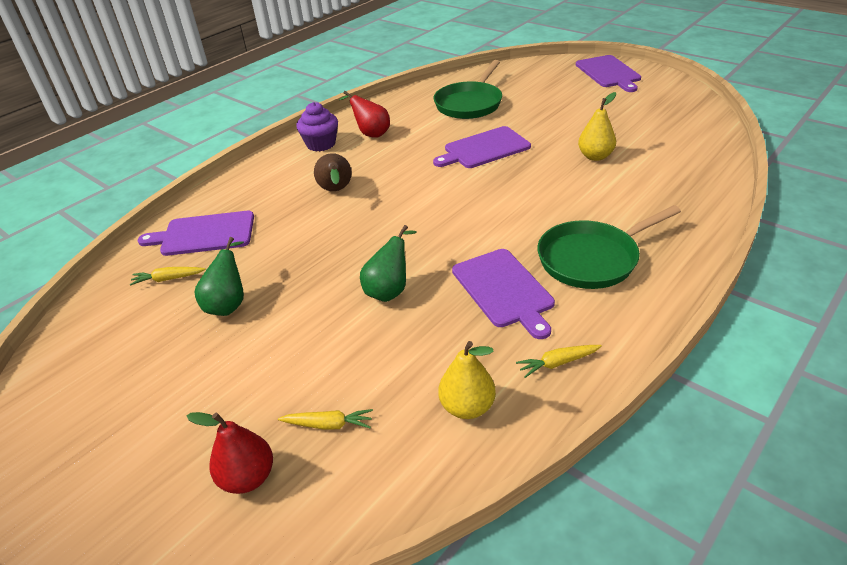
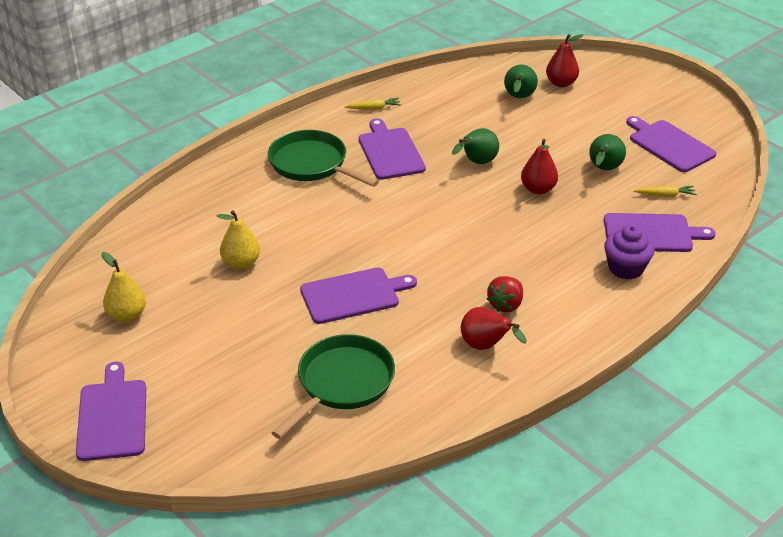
camera: 175 degrees left, 0 degrees up
(122, 358) = (669, 145): none -> purple cutting board
(315, 266) = (538, 189): none -> red pear
(321, 144) = (550, 339): purple cupcake -> purple cupcake (625, 268)
(328, 424) = (519, 98): yellow carrot -> green pear
(336, 191) = (525, 263): brown pear -> none
(355, 159) = (506, 305): none -> red strawberry
(467, 407) = (436, 96): yellow pear -> yellow pear (127, 315)
(592, 259) = (312, 164): green pan -> green pan turned 120 degrees counterclockwise

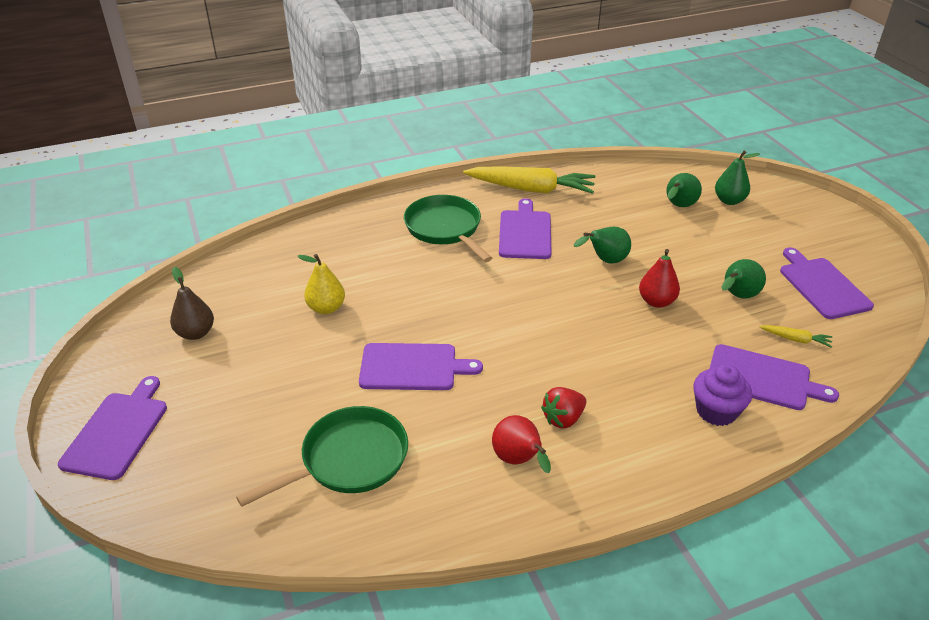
camera: 20 degrees right, 0 degrees up
(127, 315) = (196, 333): yellow pear -> brown pear
(373, 108) = (531, 189): yellow carrot -> yellow carrot, size x2.37
(561, 83) = (729, 200): red pear -> green pear

